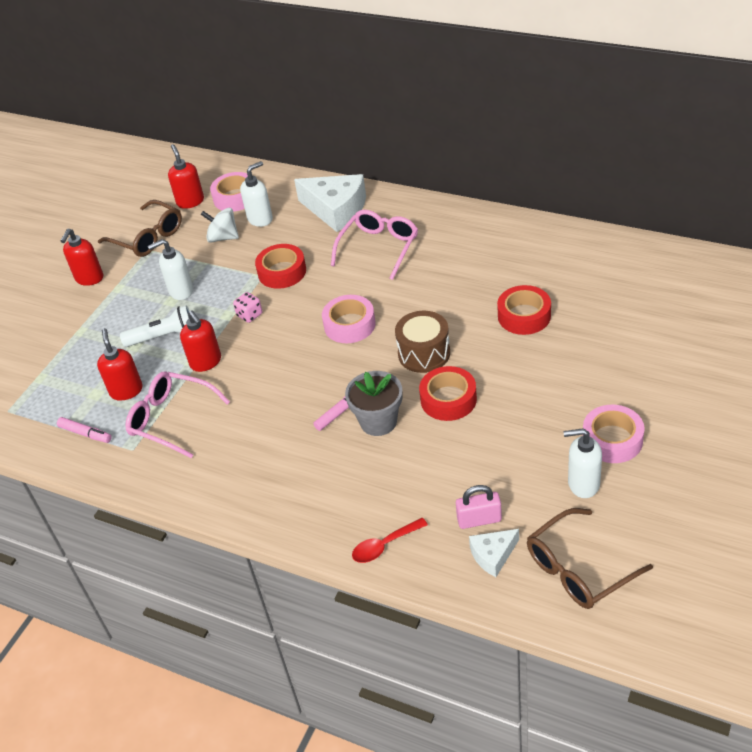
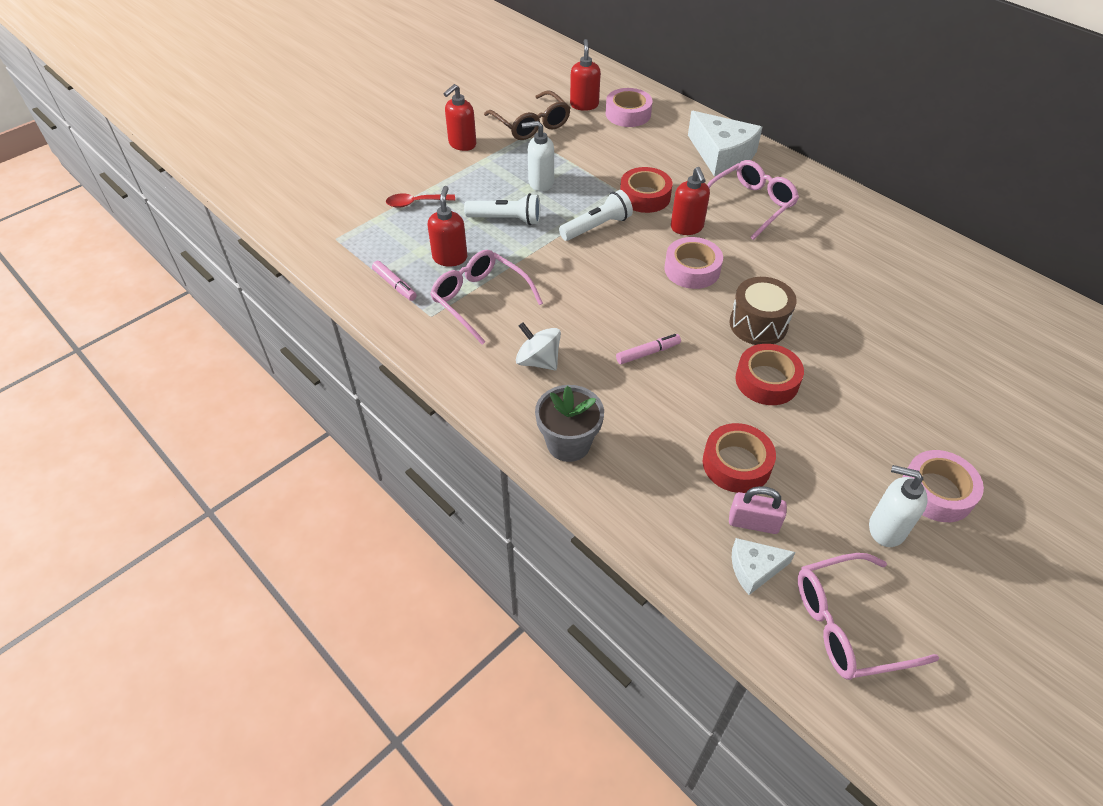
camera: 15 degrees right, 5 degrees up
(206, 362) = (536, 257): red soap dispenser -> red soap dispenser (687, 227)
(223, 237) = (601, 147): white spinning top -> white spinning top (538, 361)
(250, 315) = (596, 227): pink dice -> white flashlight
(260, 219) = (644, 141): white soap dispenser -> none
(378, 421) = (684, 377): grey flower pot -> grey flower pot (568, 443)
(384, 545) = (640, 510): red spoon -> red spoon (415, 203)
(524, 316) = (880, 323): red tape -> red tape (736, 464)
(578, 569) = (848, 625): brown glasses -> pink glasses

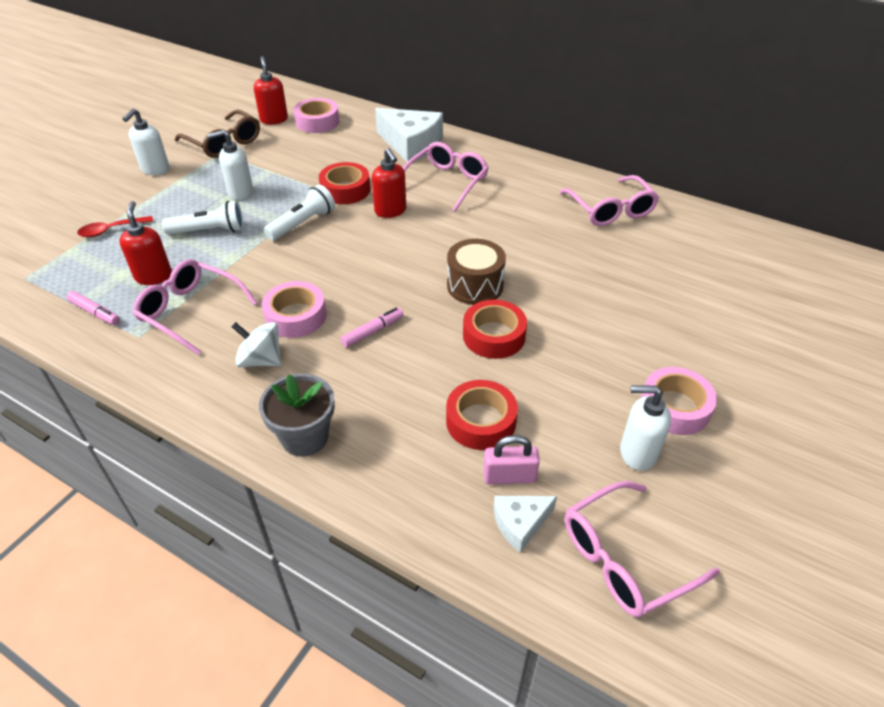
camera: 15 degrees left, 5 degrees down
(462, 144) = (155, 169): red soap dispenser -> white soap dispenser
(692, 269) = (402, 247): pink tape -> pink tape (296, 316)
(922, 265) = (610, 210): none -> pink glasses

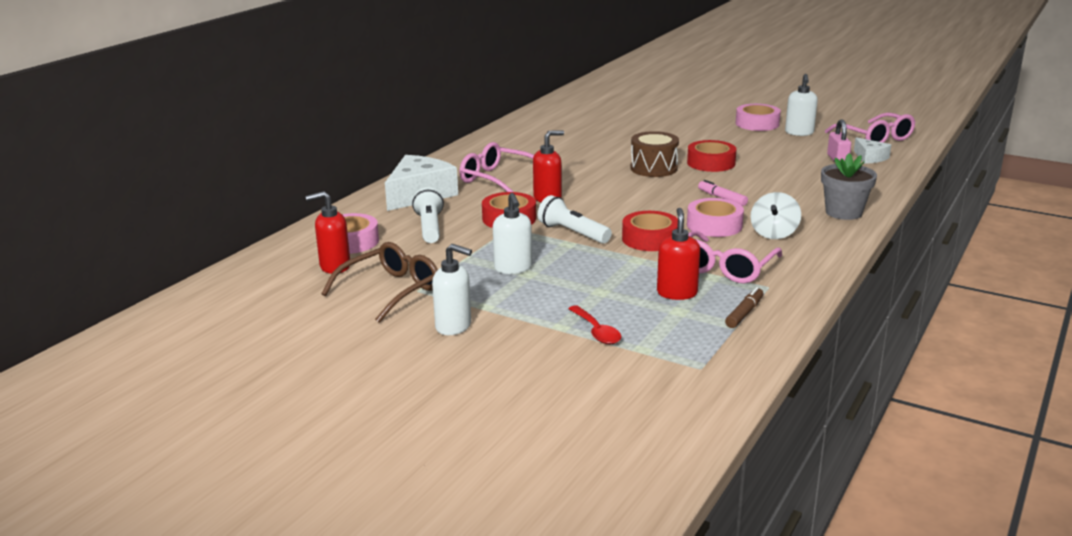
camera: 90 degrees left, 20 degrees down
(95, 313) = (744, 313): pink marker -> brown marker
(153, 276) = (677, 293): red soap dispenser -> red soap dispenser turned 105 degrees clockwise
(209, 231) = (591, 276): white flashlight -> white flashlight (429, 228)
(481, 421) = (797, 166): red tape -> red tape (650, 239)
(610, 210) = (543, 128): pink glasses -> none

